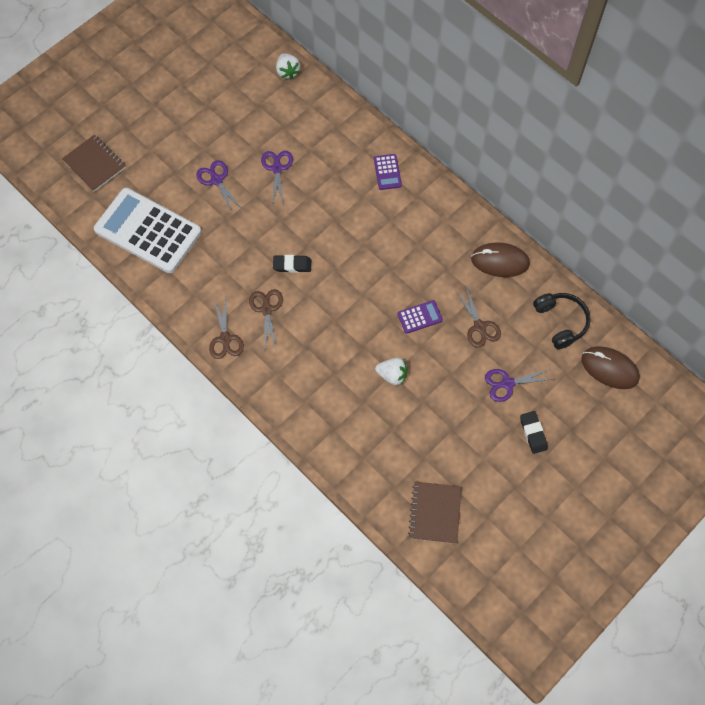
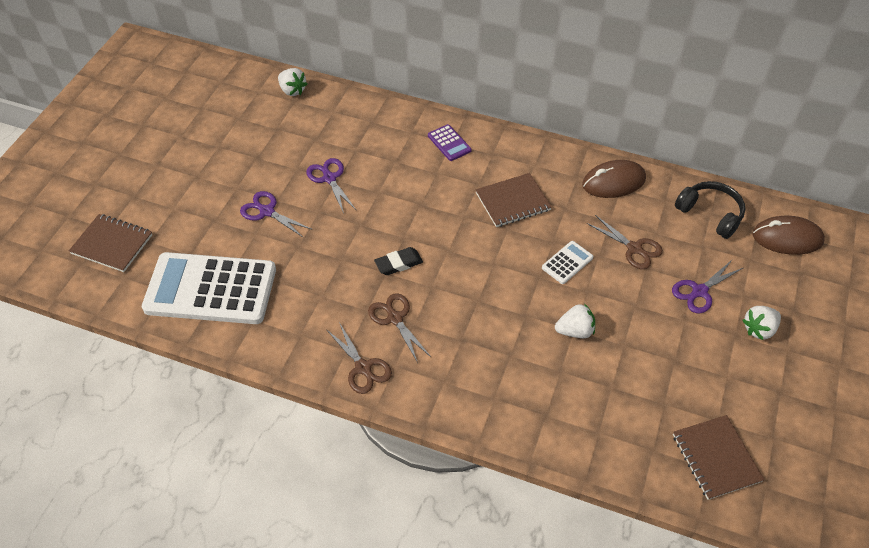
camera: 25 degrees left, 15 degrees down
(408, 246) = (513, 202): none -> brown notebook
(420, 317) = (567, 263): purple calculator -> white calculator
(533, 433) = (759, 329): black eraser -> white strawberry

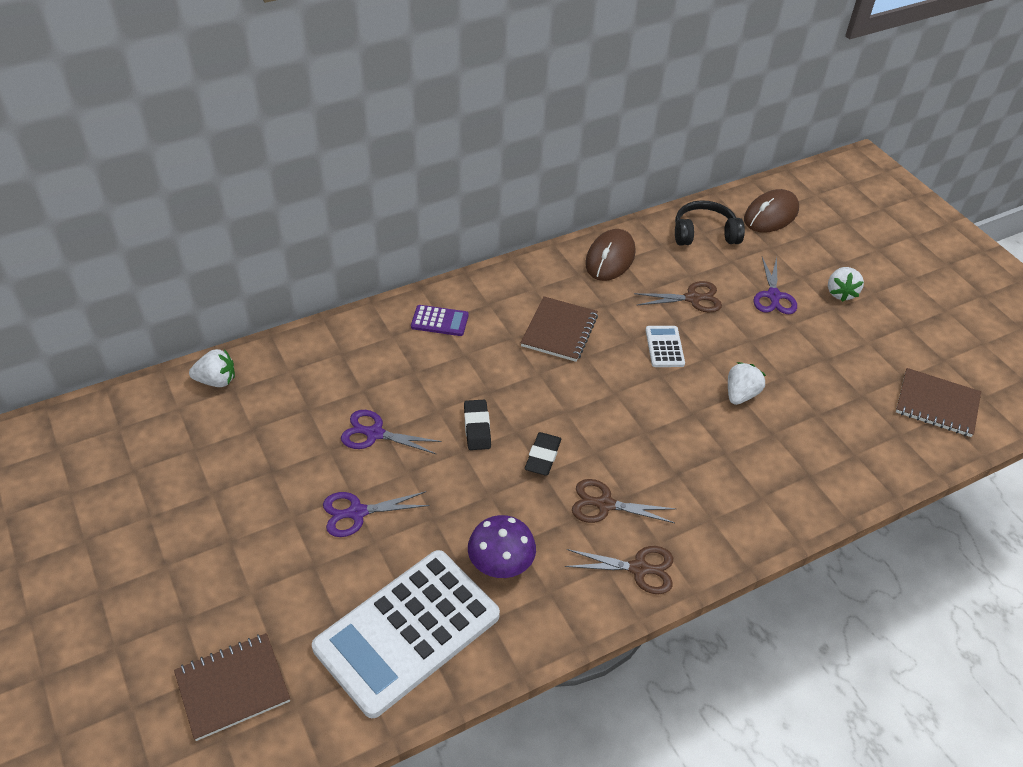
camera: 50 degrees left, 5 degrees down
(298, 298) = (501, 563): none -> purple mushroom
(386, 218) = (477, 428): none -> black eraser

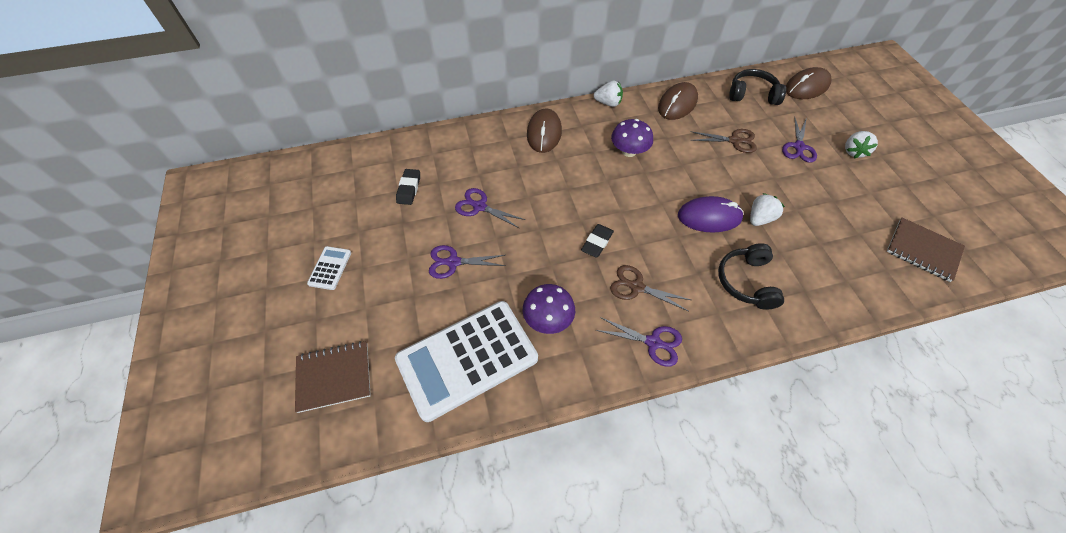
camera: 15 degrees right, 10 degrees up
(216, 381) = (383, 154): white strawberry -> white strawberry (608, 103)
(439, 321) = (544, 133): purple calculator -> brown mouse
(477, 428) = (553, 213): black eraser -> black eraser (409, 189)
(559, 331) = (629, 151): brown notebook -> purple mushroom
(639, 569) = (653, 342): brown scissors -> purple scissors
(664, 347) = (706, 174): white calculator -> white calculator (330, 268)
(678, 402) = (709, 217): none -> purple mouse
(738, 475) = (746, 281): none -> black headphones

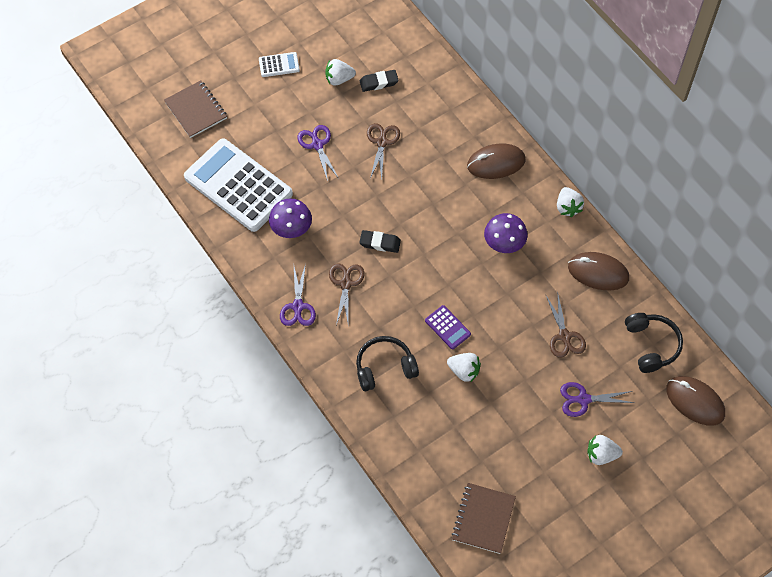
camera: 70 degrees right, 5 degrees up
(384, 219) = (339, 79): none -> white strawberry
(479, 207) = (382, 142): purple scissors -> brown scissors
(709, 217) = (447, 327): purple mouse -> purple calculator

